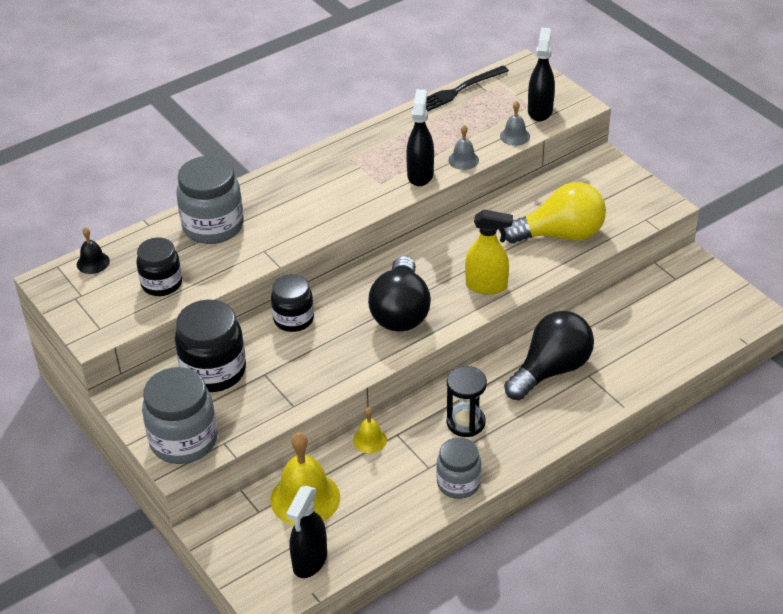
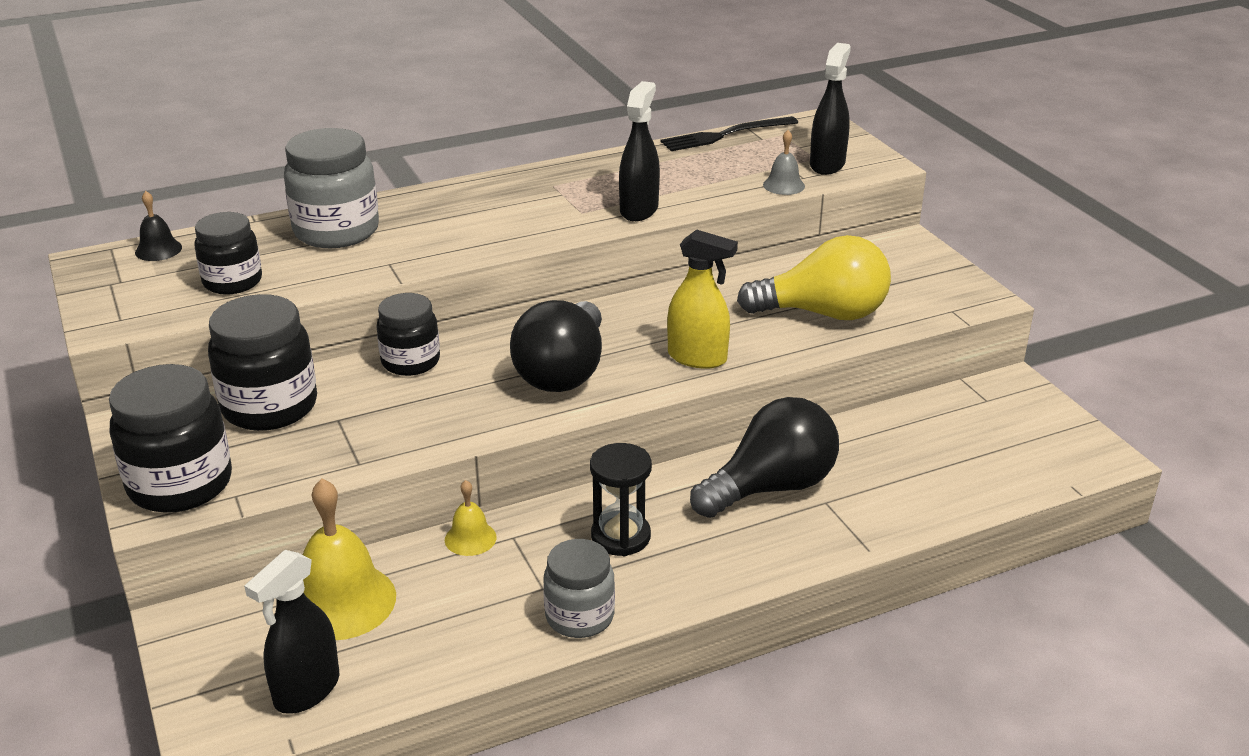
camera: 10 degrees right, 10 degrees down
(184, 441) = (180, 484): grey jar -> black jar
(463, 160) = (704, 201): grey bell -> none

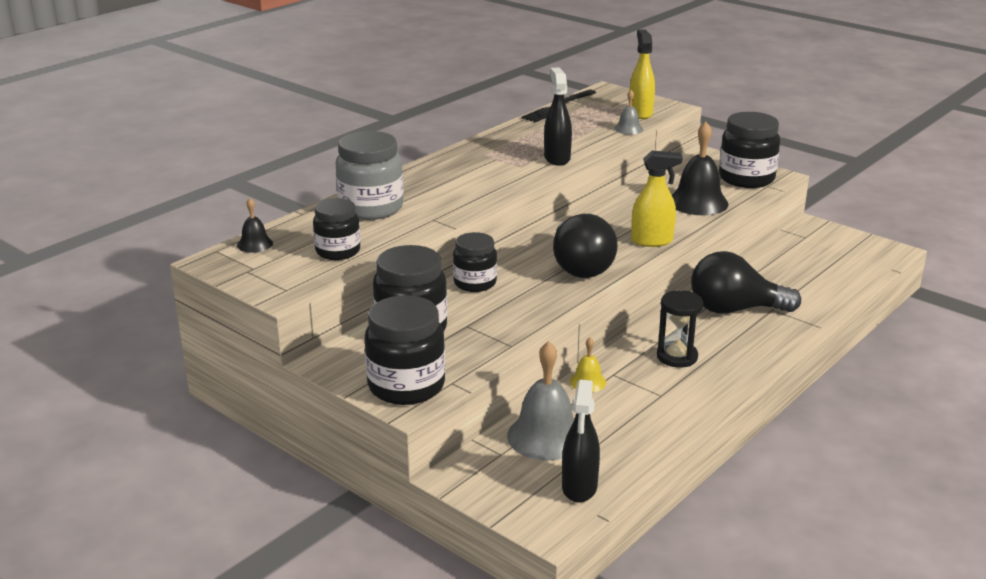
camera: 25 degrees left, 5 degrees down
(341, 601) = (545, 436): yellow bell -> grey bell
(579, 616) = (698, 403): grey jar -> none
(771, 487) = (734, 309): black light bulb -> black light bulb turned 120 degrees counterclockwise
(823, 313) = (698, 202): yellow light bulb -> black bell
(827, 164) = (640, 113): black spray bottle -> yellow spray bottle
(932, 293) = (746, 179): none -> black jar

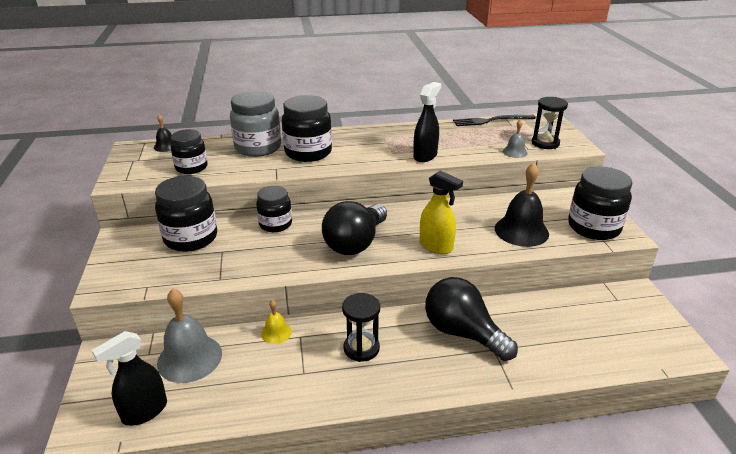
camera: 40 degrees right, 5 degrees up
(406, 386) = (123, 275): black jar -> black jar (308, 152)
(640, 113) = (545, 143): yellow spray bottle -> black hourglass

